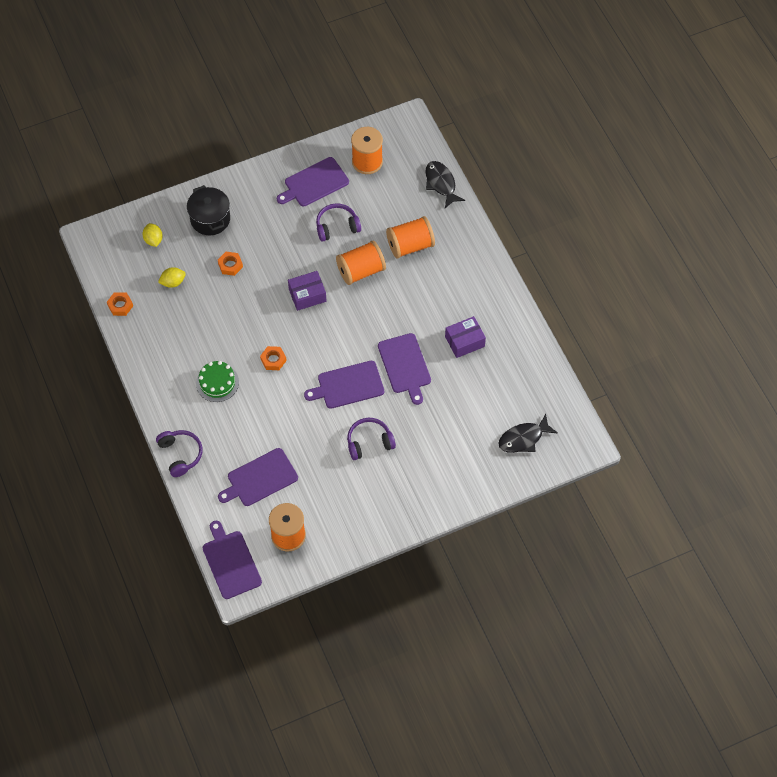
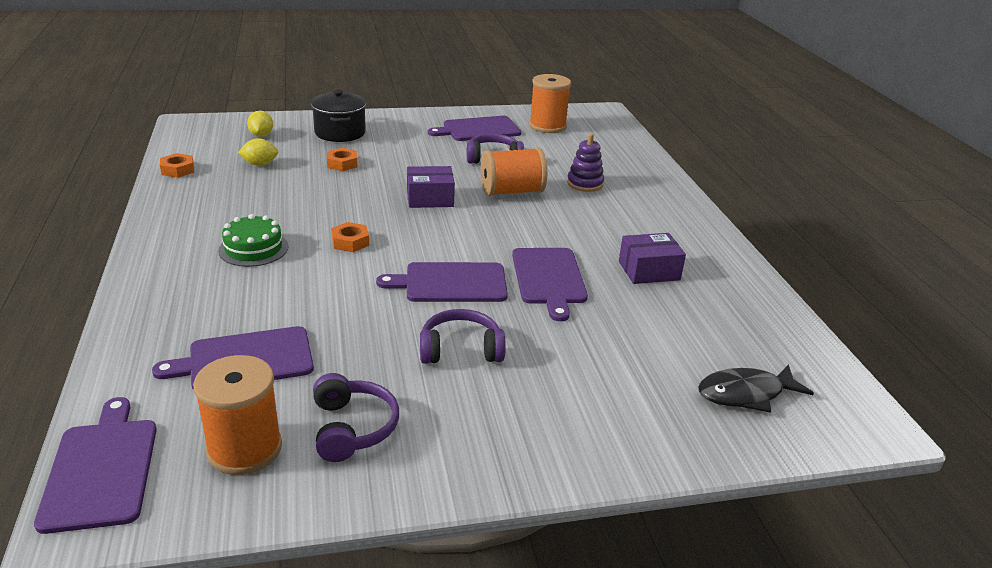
camera: 10 degrees right, 30 degrees down
(180, 454) = (136, 308): purple headphones -> purple headphones (352, 428)
(410, 245) = (585, 184): orange spool -> purple stacking toy
(441, 183) = (635, 150): black fish -> none

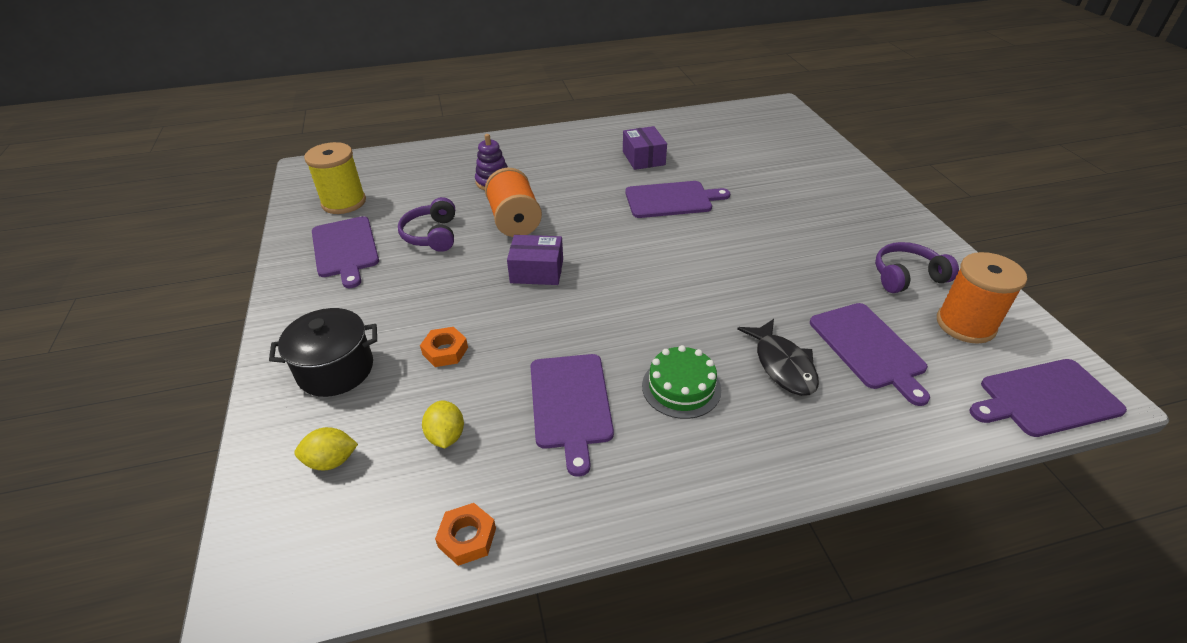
camera: 90 degrees left, 10 degrees up
(350, 242) = (644, 315): orange nut -> none
(430, 198) = (537, 271): purple box -> purple box turned 75 degrees counterclockwise
(451, 283) = (697, 246): purple cutting board -> purple cutting board (570, 404)
(460, 350) = (789, 236): purple headphones -> none
(547, 126) = (344, 202): orange spool -> yellow spool
(745, 394) = (774, 135): black fish -> black fish (782, 365)

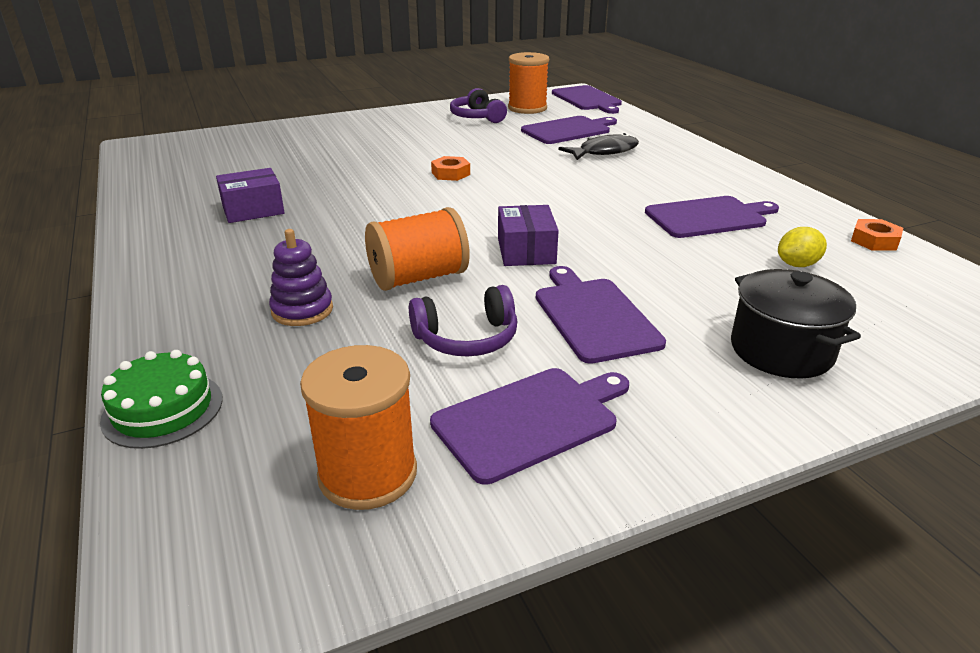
camera: 100 degrees left, 10 degrees down
(331, 461) = (889, 318): yellow lemon -> none
(344, 202) = (368, 474): yellow spool -> orange spool
(445, 351) = (693, 284): orange nut -> orange nut (450, 173)
(671, 200) = (362, 192): purple cutting board -> purple cutting board (594, 316)
(681, 387) = (654, 180): green cake -> green cake (163, 409)

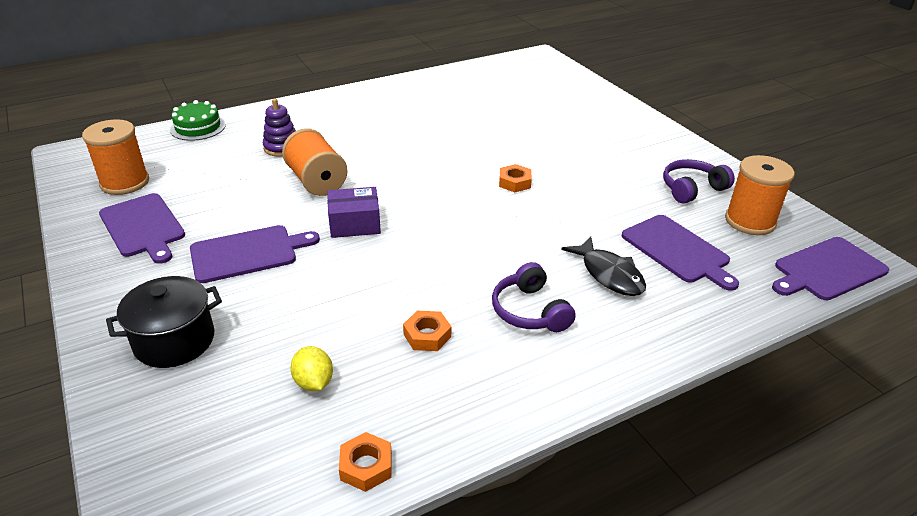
camera: 85 degrees right, 5 degrees up
(253, 210) = (426, 112): purple box -> none
(467, 338) = (234, 203): purple headphones -> purple headphones (530, 311)
(709, 217) = (427, 335): purple cutting board -> orange nut

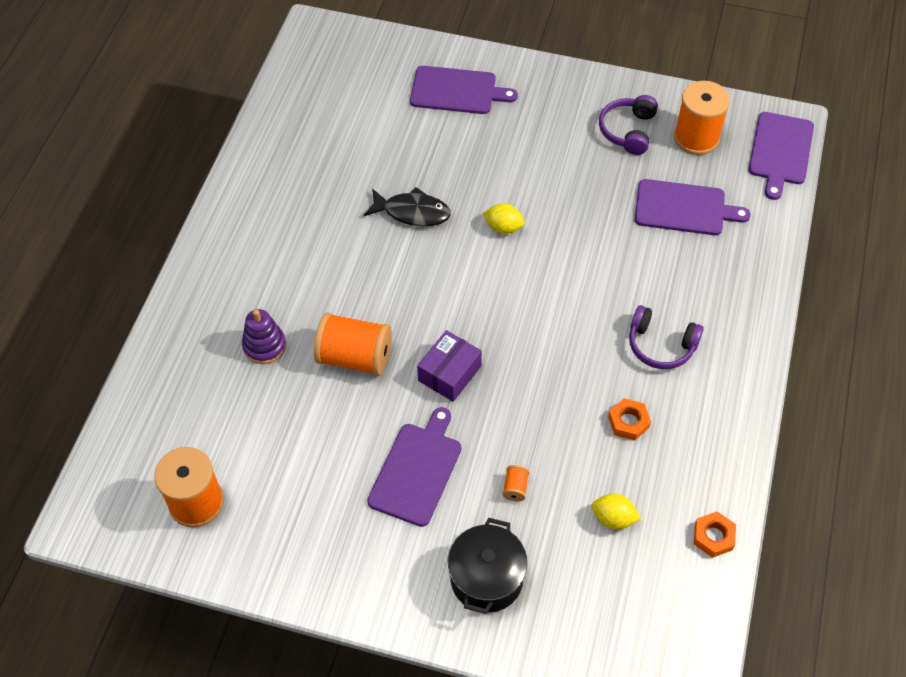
camera: 45 degrees left, 20 degrees up
(143, 227) = (296, 524): purple cutting board -> purple cutting board (457, 91)
(198, 127) = (144, 388): green cake -> none
(284, 308) = (515, 488): none -> orange spool
(515, 182) = (503, 227): orange nut -> yellow lemon
(609, 274) = (669, 269): black fish -> black fish (412, 212)

